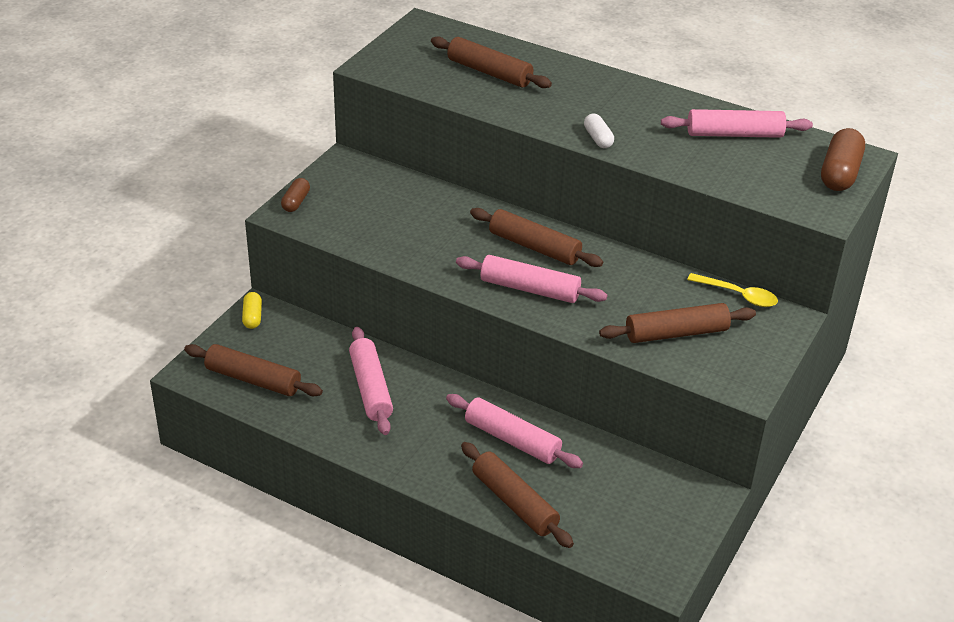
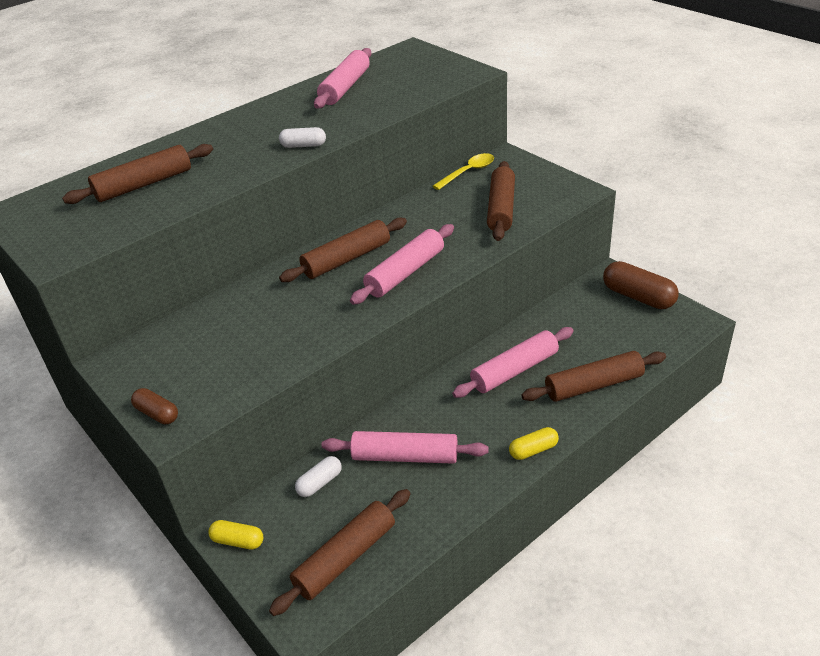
camera: 65 degrees left, 0 degrees up
(324, 345) = (320, 483): none -> white capsule
(408, 471) = (533, 450): none -> yellow capsule
(840, 173) = (425, 59): brown capsule -> brown capsule (638, 297)

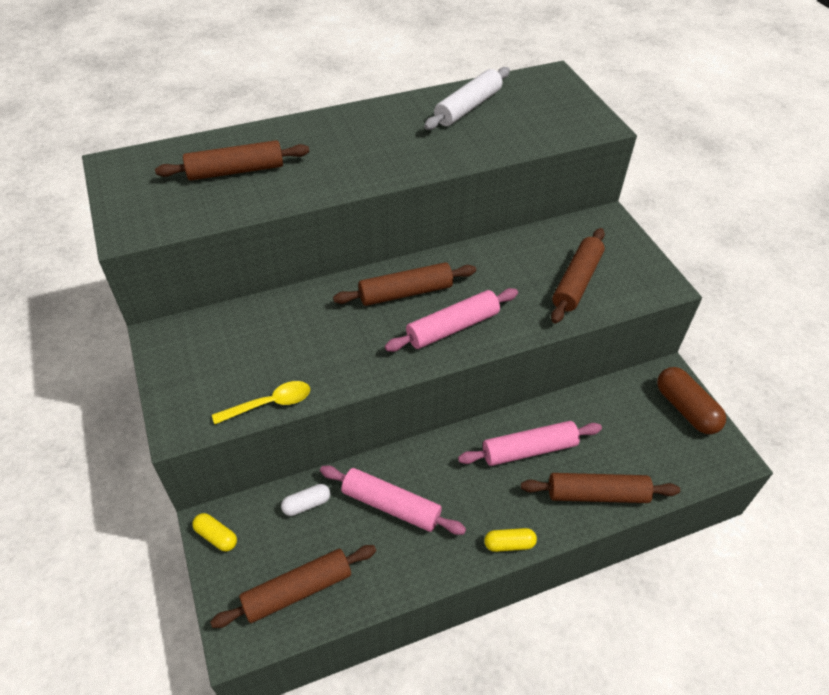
camera: 15 degrees right, 10 degrees up
(157, 414) = (174, 407): brown capsule -> none
(303, 146) = (397, 170): white capsule -> none
(345, 87) = (468, 107): pink rolling pin -> white rolling pin
(468, 172) = (563, 226): yellow spoon -> yellow spoon (269, 404)

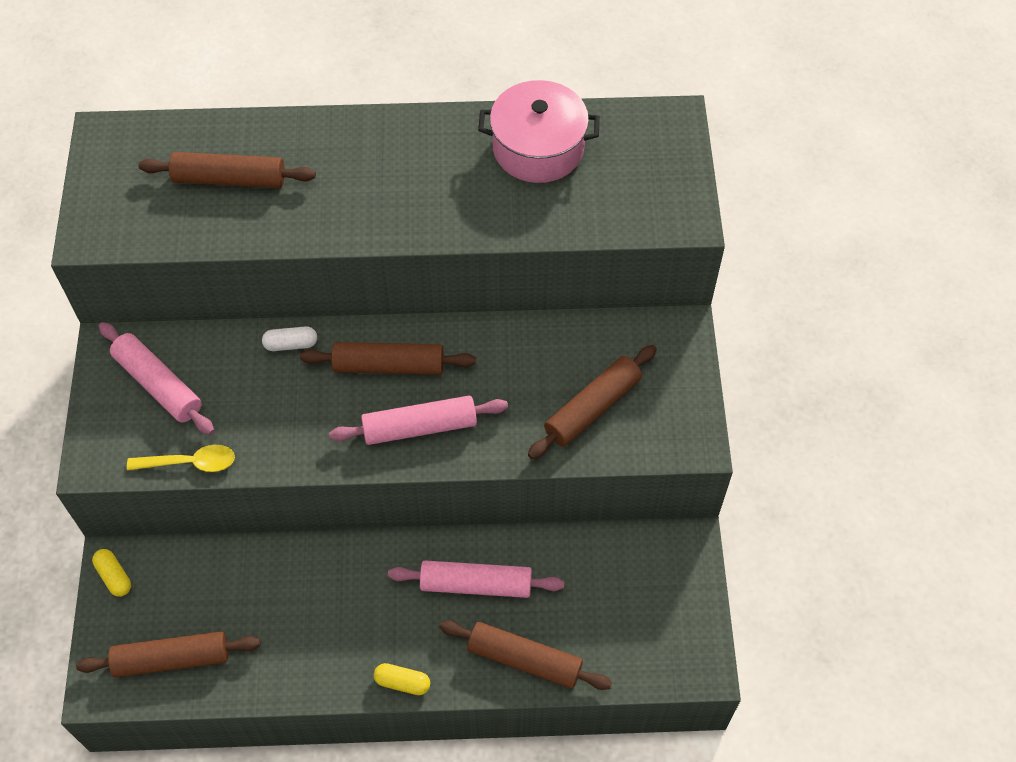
camera: 20 degrees right, 10 degrees up
(306, 504) = (214, 571): white capsule -> white capsule (291, 344)
(391, 505) = (300, 600): pink rolling pin -> pink rolling pin (159, 384)
(468, 107) = (538, 148): white rolling pin -> pink pot
(686, 409) = (684, 592): brown capsule -> none

